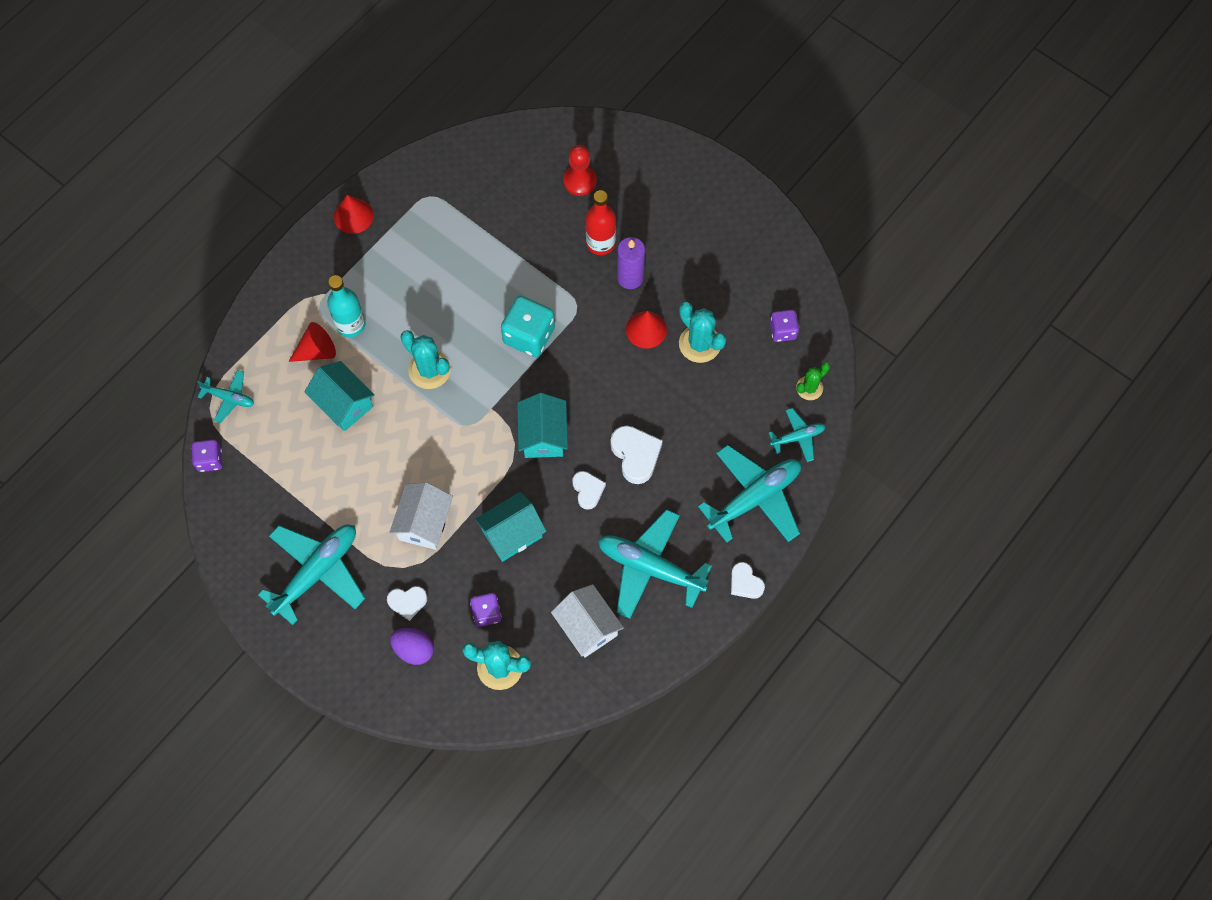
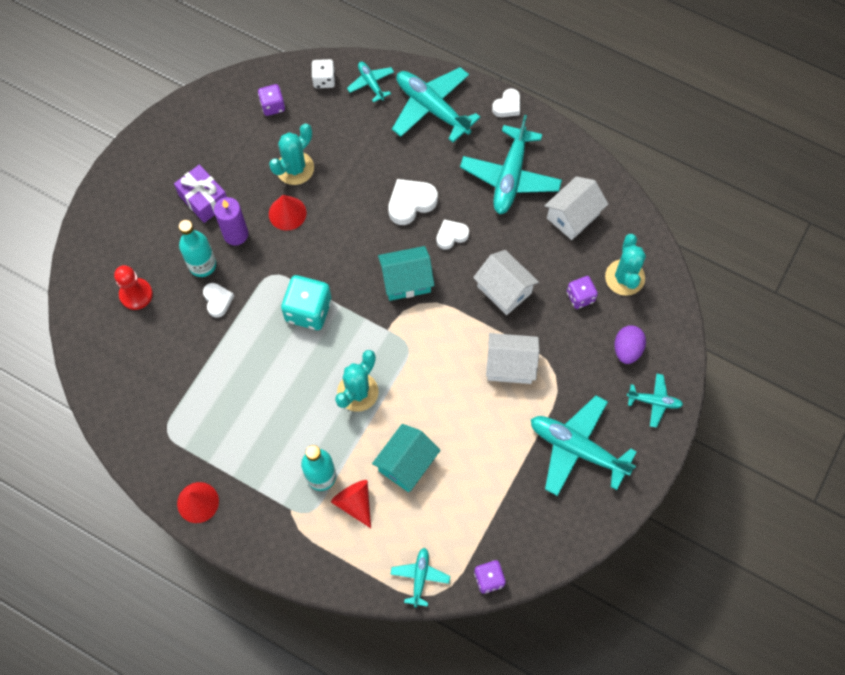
camera: 100 degrees left, 0 degrees up
(348, 664) = (654, 402): none -> turquoise plane
(407, 602) = (586, 364): white heart -> white heart (218, 300)
(512, 534) = (504, 290): turquoise house -> white house
(600, 243) = (202, 265): red bottle -> turquoise bottle
(676, 251) = (204, 200): none -> purple gift
(809, 388) = (324, 80): green cactus -> white dice

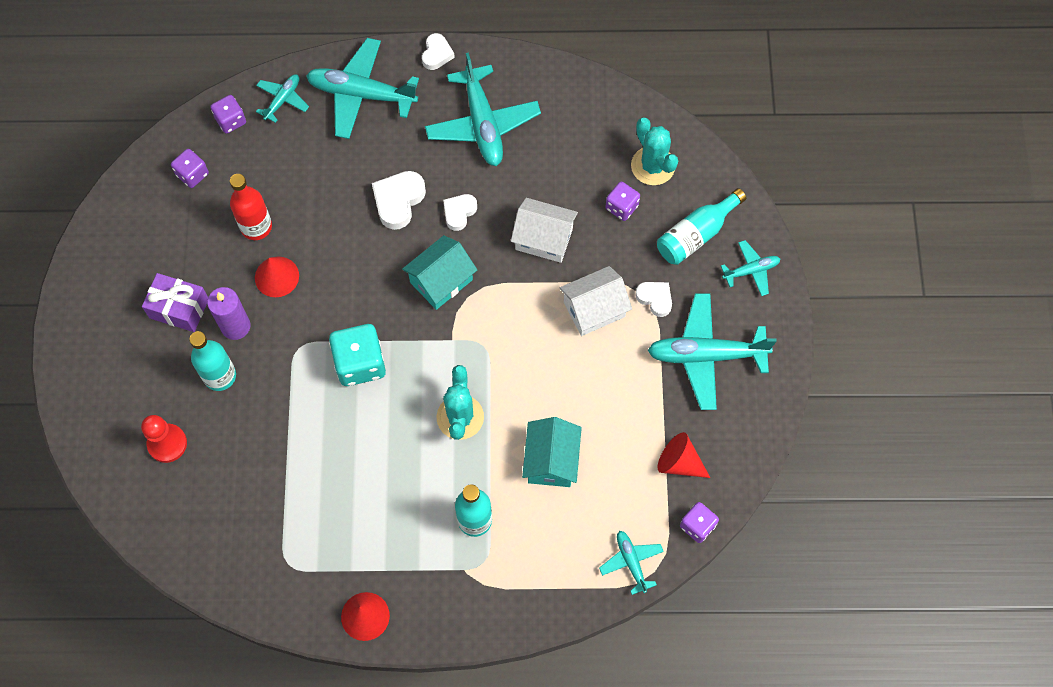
camera: 30 degrees left, 0 degrees up
(218, 300) = (259, 403): white heart -> white heart (655, 299)
(295, 168) = (256, 227): turquoise cactus -> red bottle
(324, 80) = (231, 120): white dice -> purple dice
(355, 503) = (524, 527): red cone -> red cone (679, 462)
(371, 83) = (283, 100): turquoise plane -> turquoise plane turned 90 degrees clockwise
(573, 216) = (567, 131): white house -> none
(627, 349) = (696, 234): purple egg -> turquoise bottle

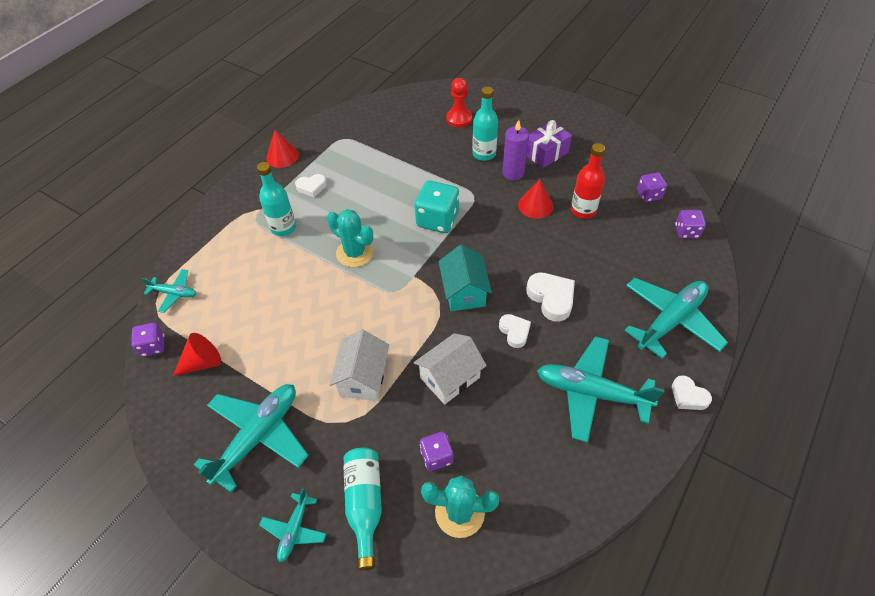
camera: 125 degrees right, 15 degrees down
(283, 100) = (691, 268): turquoise plane -> none
(551, 460) = (279, 286): turquoise house -> none
(655, 299) = (335, 429): white heart -> white heart (312, 187)

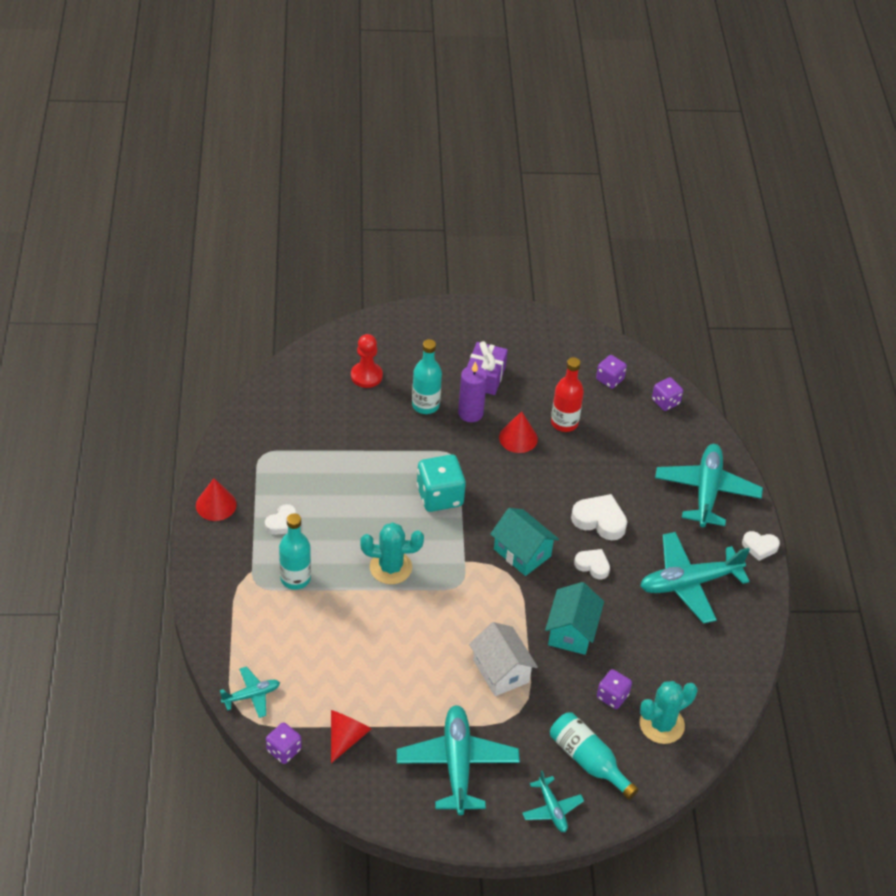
camera: 40 degrees left, 5 degrees down
(450, 377) = (571, 631): white house -> turquoise house

